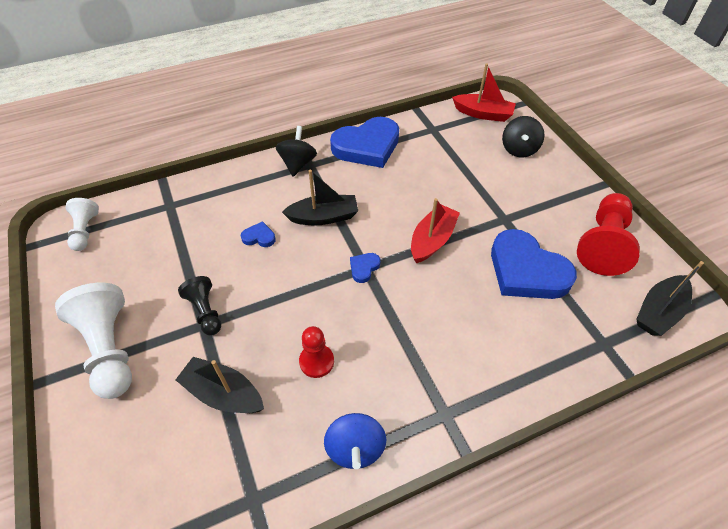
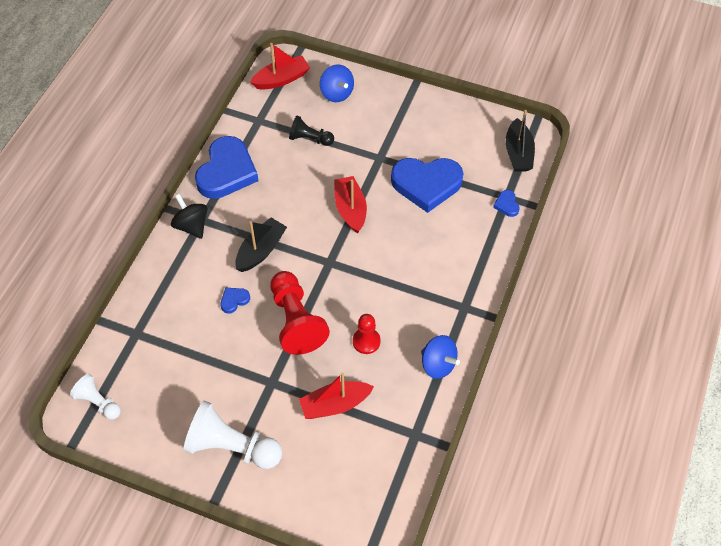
camera: 45 degrees left, 5 degrees up
(205, 312) = (262, 374): black pawn -> black pawn (310, 139)
(223, 393) = (335, 404): black boat -> red boat
(364, 268) = (329, 263): blue heart -> blue heart (506, 205)
(519, 149) = (337, 93): black spinning top -> blue spinning top
(603, 244) = (453, 130): red pawn -> red pawn (296, 321)

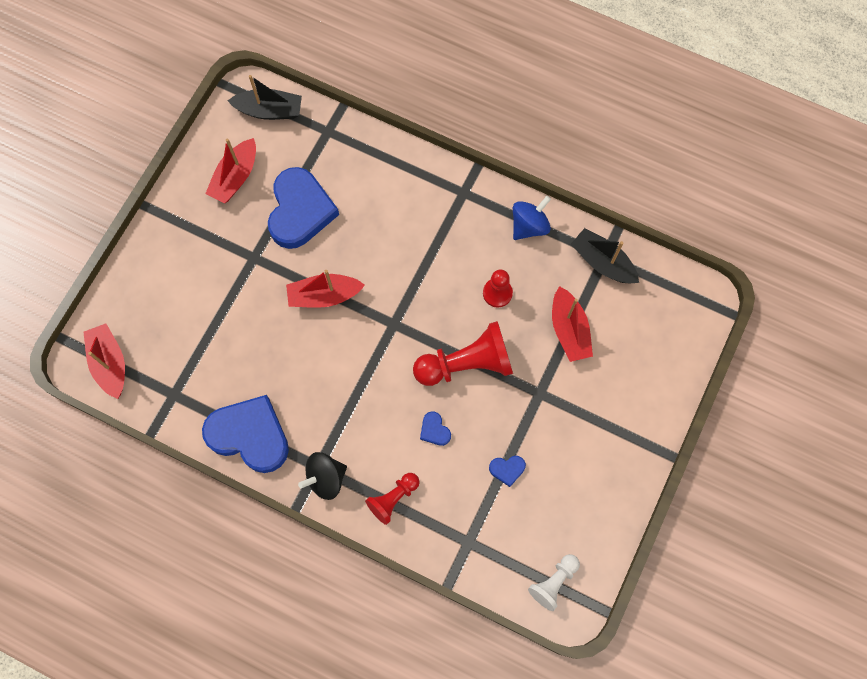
camera: 85 degrees left, 15 degrees up
(174, 275) = (393, 499): none -> red pawn
(232, 447) = (612, 436): white pawn -> none
(261, 250) = (370, 398): black boat -> black boat (602, 262)
(310, 139) = (213, 334): black pawn -> none
(337, 93) = (146, 298): blue spinning top -> none
(450, 137) = (235, 177): none -> red boat
(506, 205) = (338, 133): blue heart -> blue heart (507, 469)

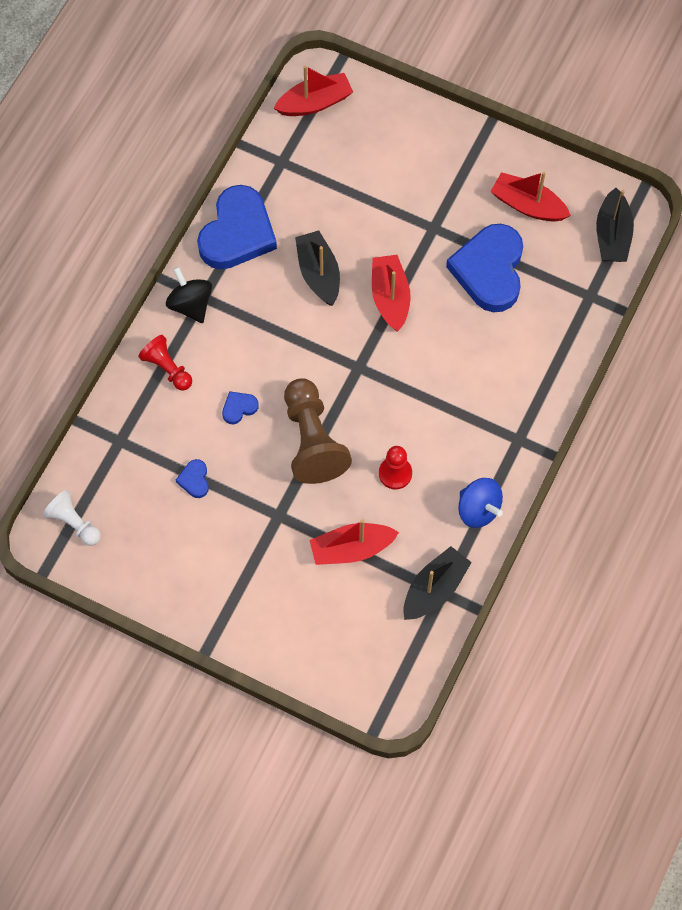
camera: 90 degrees right, 5 degrees down
(297, 359) = (318, 273): none -> black boat
(300, 211) = (489, 270): blue heart -> blue heart turned 90 degrees clockwise
(466, 364) = (312, 440): red pawn -> brown pawn

